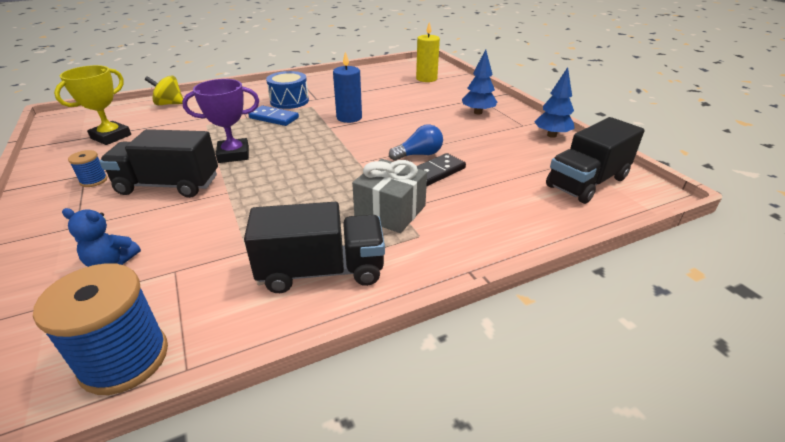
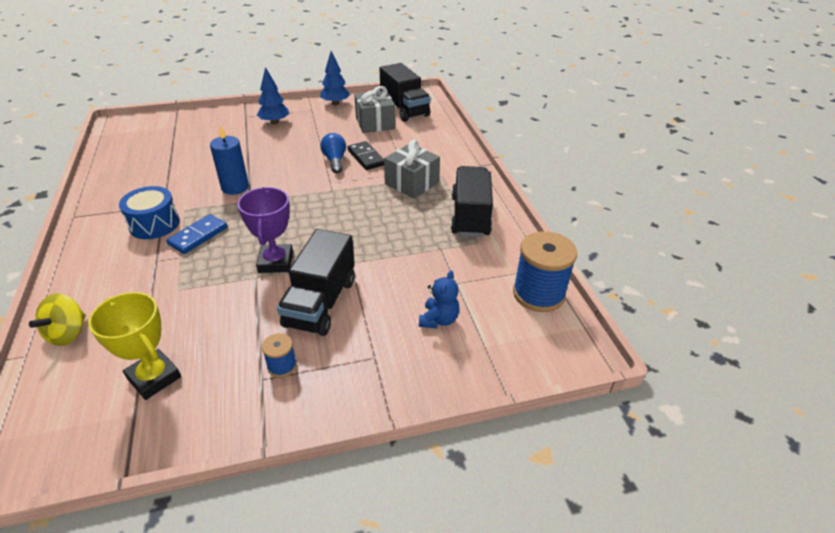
camera: 80 degrees left, 5 degrees up
(426, 79) = (170, 132): yellow candle -> none
(525, 166) = (375, 123): none -> grey gift

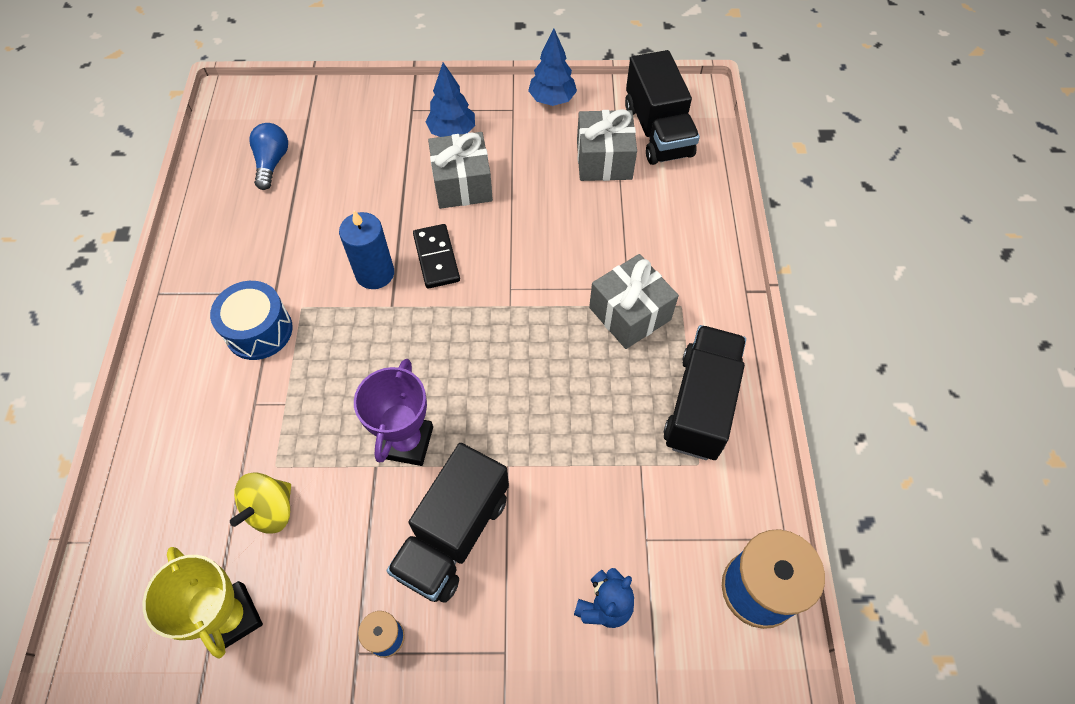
camera: 15 degrees right, 20 degrees up
(68, 333) = (139, 516): yellow spinning top -> yellow spinning top (271, 510)
(198, 236) = (313, 367): blue domino -> none
(286, 143) = (462, 184): none -> grey gift
(335, 161) = (526, 240): blue light bulb -> blue light bulb (272, 163)
(366, 157) = (573, 241): black domino -> black domino (436, 258)

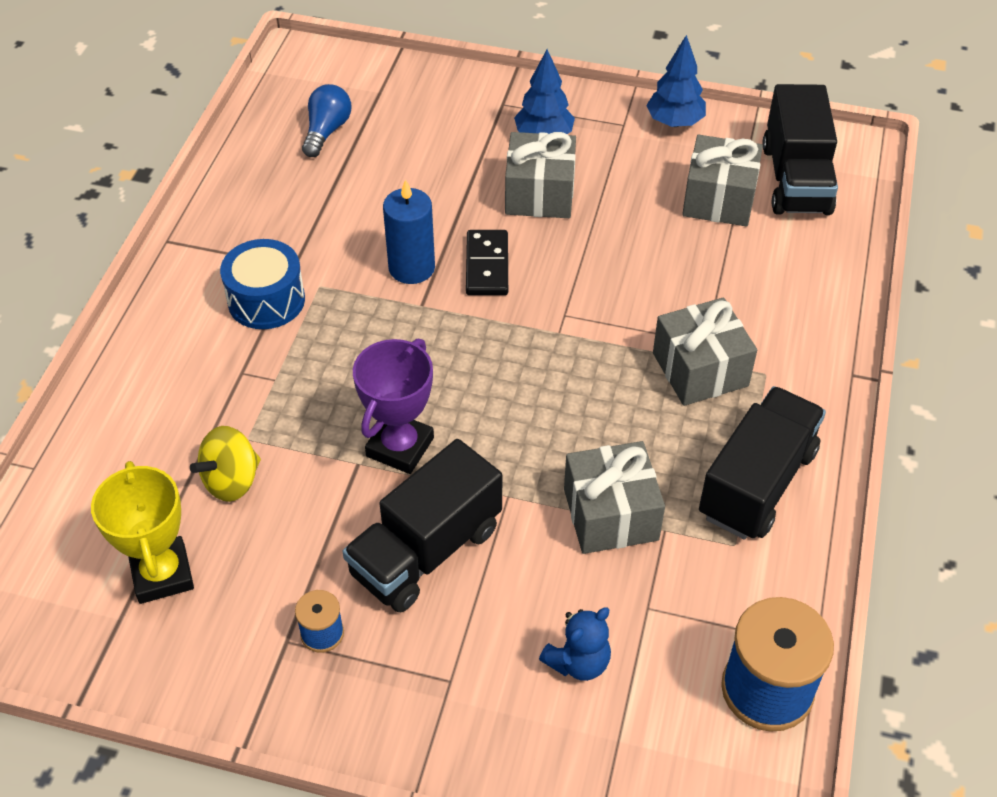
camera: 15 degrees right, 10 degrees down
(594, 462) = (610, 514): none -> grey gift

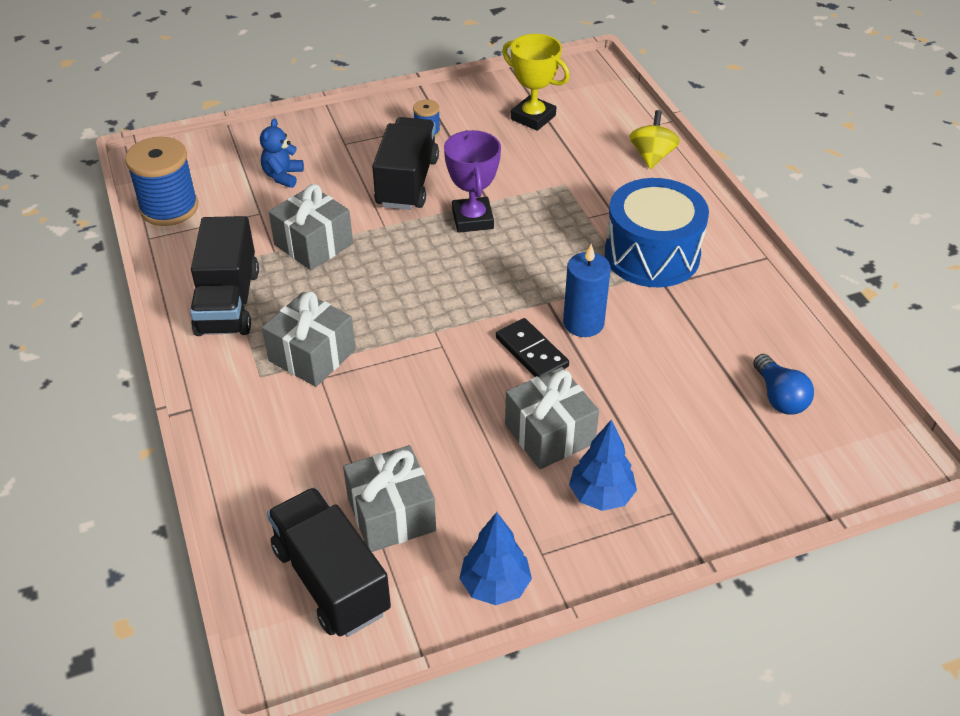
camera: 145 degrees right, 5 degrees down
(232, 481) = (548, 163): yellow spinning top -> yellow spinning top (652, 156)
(266, 300) = (652, 255): blue drum -> blue drum, size x1.52

